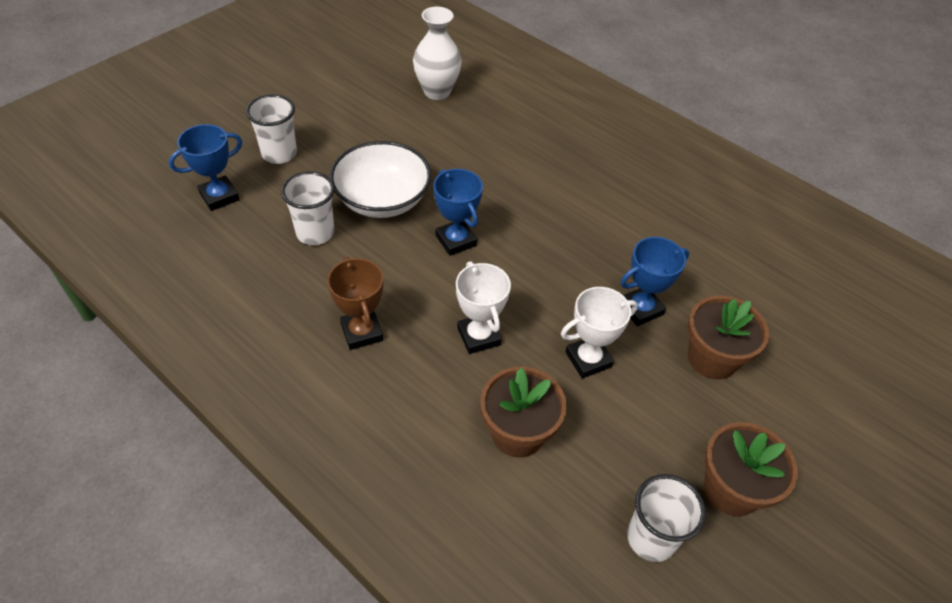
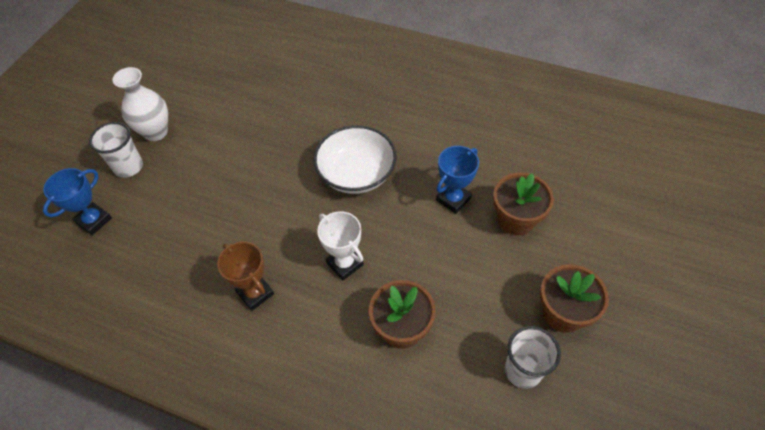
camera: 15 degrees left, 5 degrees up
(315, 233) = (185, 224): white cup -> none
(382, 200) = (228, 178): white bowl -> white bowl (356, 174)
(437, 91) = (235, 72): white vase -> white vase (156, 132)
(456, 240) = (298, 192): blue trophy -> none
(588, 359) = (430, 252): white trophy -> none

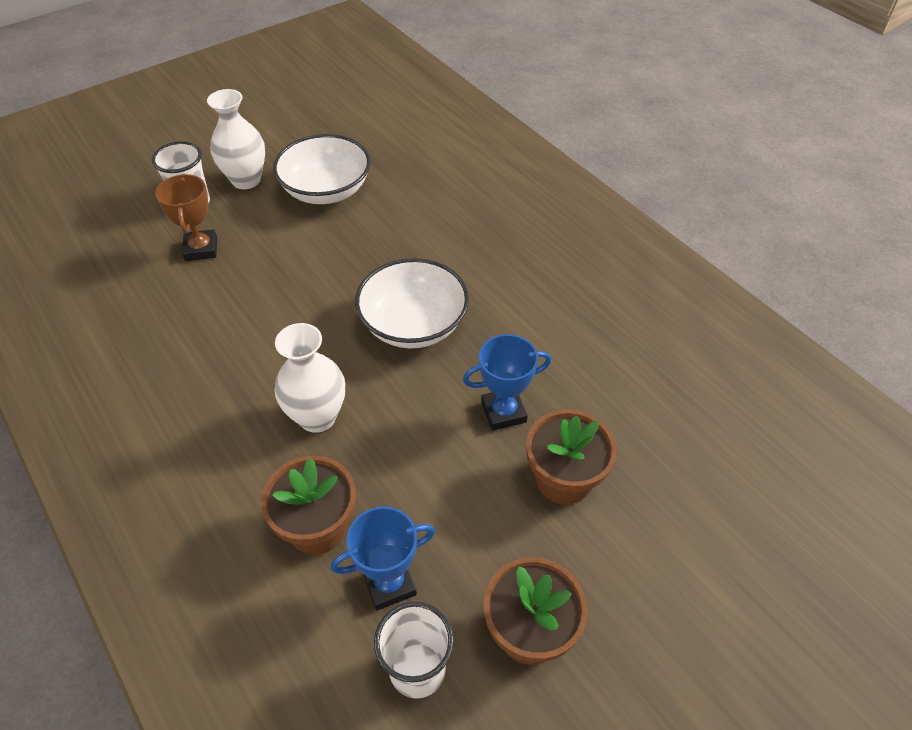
camera: 30 degrees right, 5 degrees down
(94, 220) = (118, 239): blue trophy -> blue trophy (389, 584)
(222, 113) = (326, 190): none -> white bowl
(255, 293) = (201, 395): brown trophy -> brown trophy (201, 249)
(345, 264) = (317, 417): white trophy -> white vase

